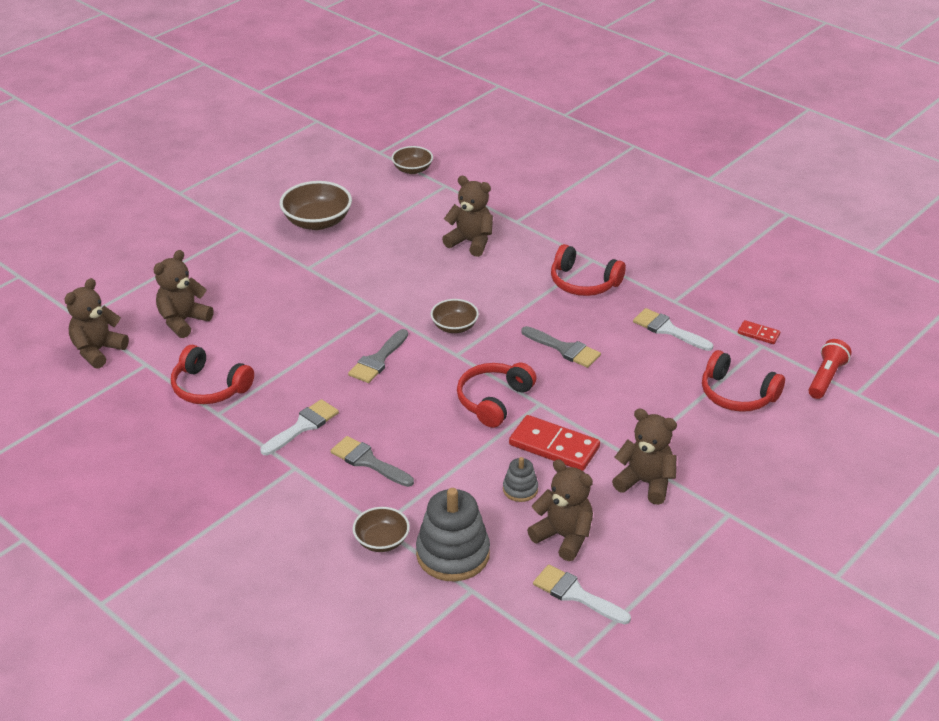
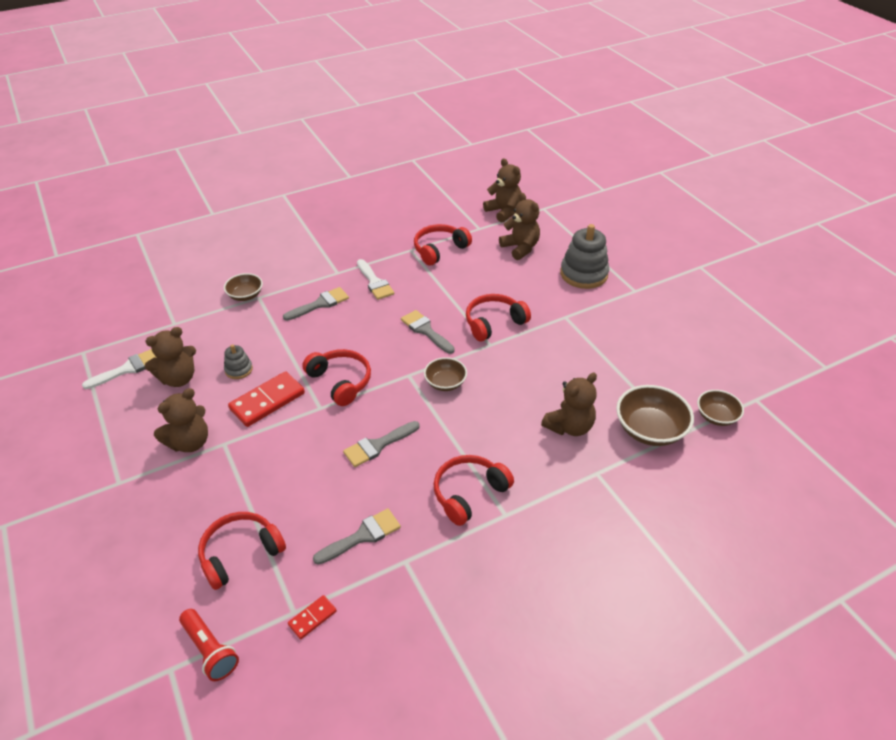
camera: 110 degrees right, 5 degrees up
(317, 222) = (634, 334): brown bowl -> brown bowl (650, 429)
(341, 313) = (494, 323): none -> red headphones
(453, 554) = (209, 322): grey stacking toy -> grey stacking toy (583, 274)
(668, 330) = (362, 536): white brush -> grey brush

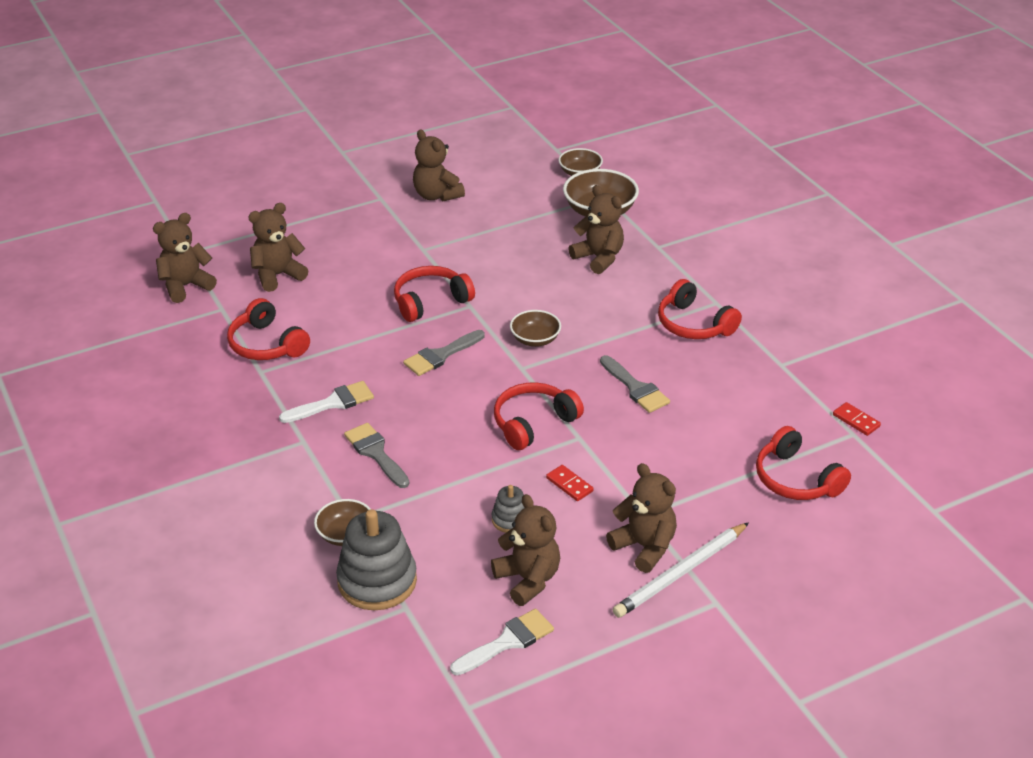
camera: 90 degrees left, 5 degrees down
(127, 369) = (507, 641): white brush -> white brush turned 90 degrees clockwise
(156, 463) = (681, 573): none -> white pencil
(210, 650) = (907, 485): red flashlight -> none
(267, 401) = (569, 485): red domino -> red domino, size x0.51
(362, 536) = (757, 393): grey brush -> none
(494, 323) = (430, 301): red headphones -> red headphones turned 90 degrees clockwise
(583, 274) = (343, 230): grey stacking toy -> grey stacking toy (377, 581)
(648, 321) = (436, 195): none -> brown teddy bear

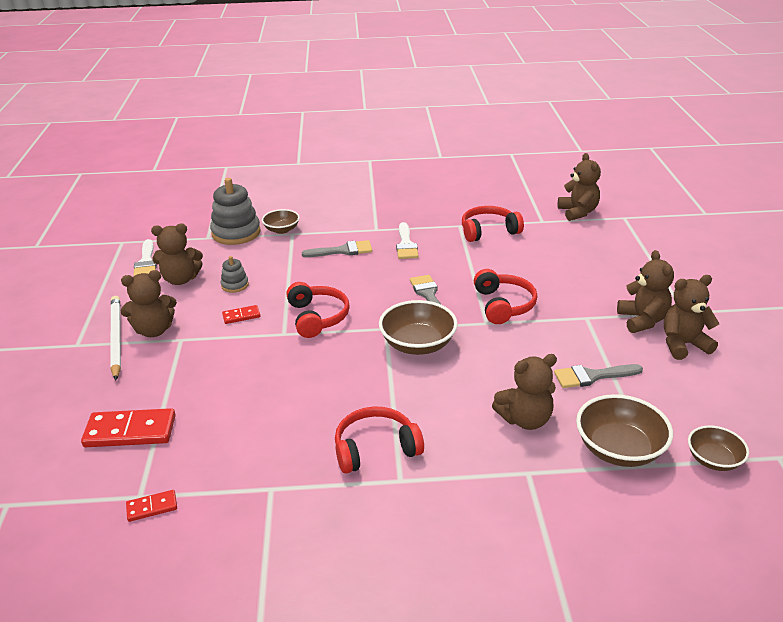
camera: 115 degrees right, 5 degrees down
(278, 275) = (575, 246): brown teddy bear -> brown teddy bear (642, 320)
(535, 339) = (418, 344): brown bowl -> brown bowl, size x1.64
(636, 388) = (314, 380): grey brush -> grey brush (592, 376)
(796, 479) = (130, 431): red headphones -> red domino

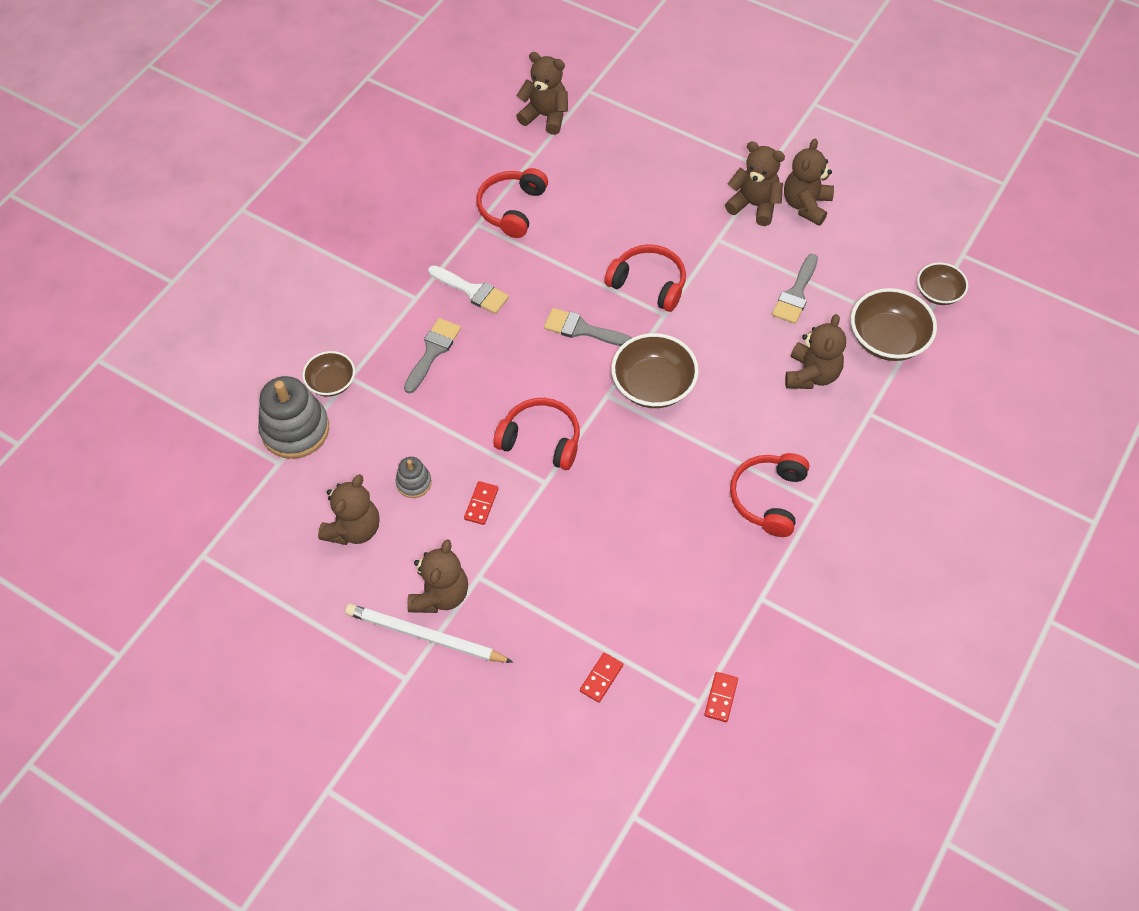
camera: 55 degrees left, 25 degrees up
(130, 431) = (601, 678): red domino -> red domino, size x0.51
(146, 262) = (280, 548): white brush -> none

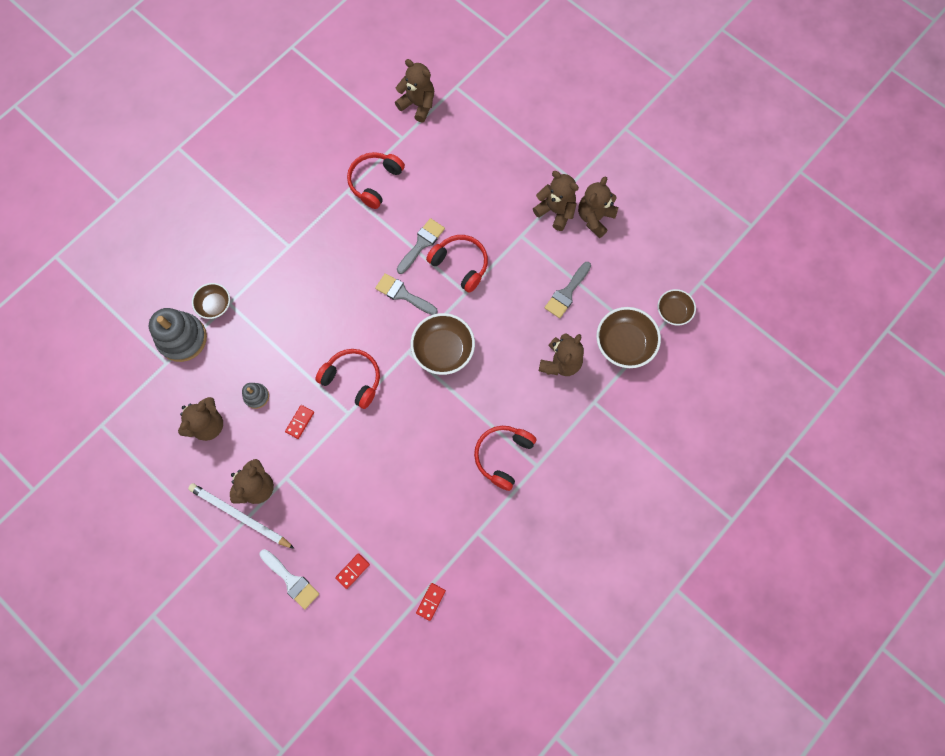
camera: 10 degrees right, 15 degrees up
(433, 351) = (292, 293): grey brush -> grey brush (421, 243)
(472, 291) = (331, 247): white brush -> white brush (291, 580)

